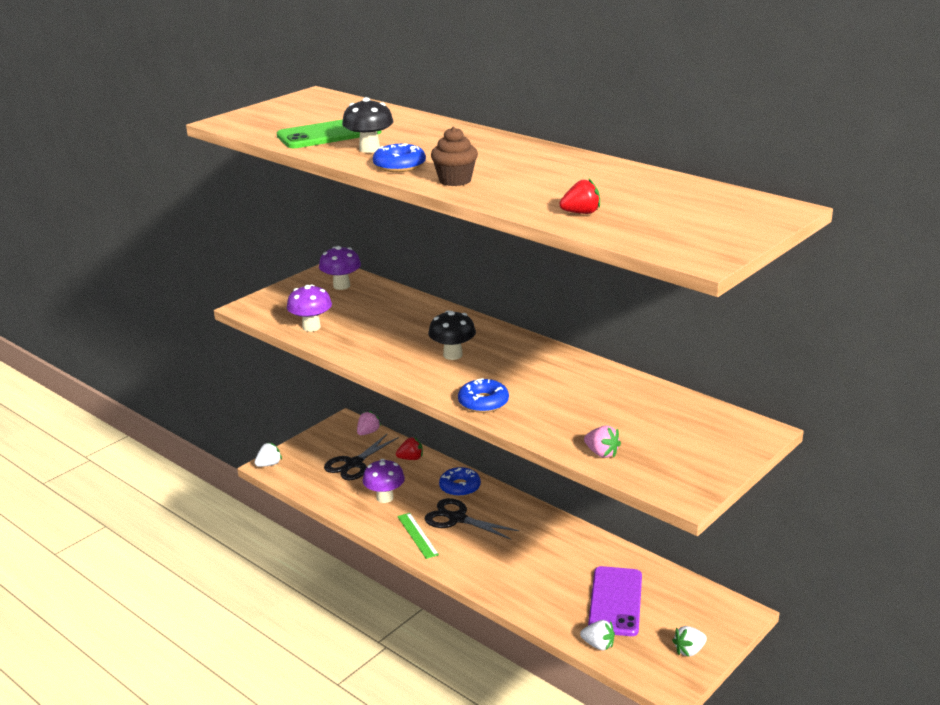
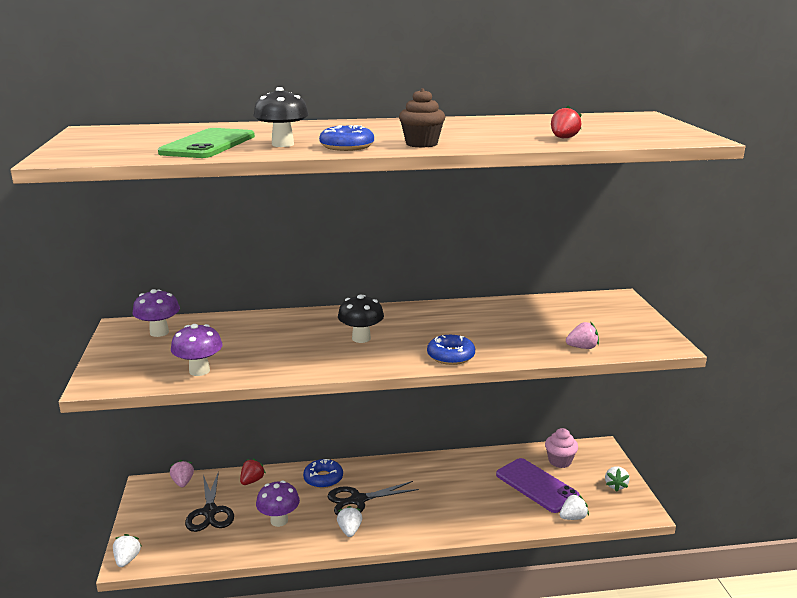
camera: 50 degrees left, 5 degrees down
(417, 535) = (350, 530): green ruler -> white strawberry
(676, 597) = (559, 461): none -> pink cupcake

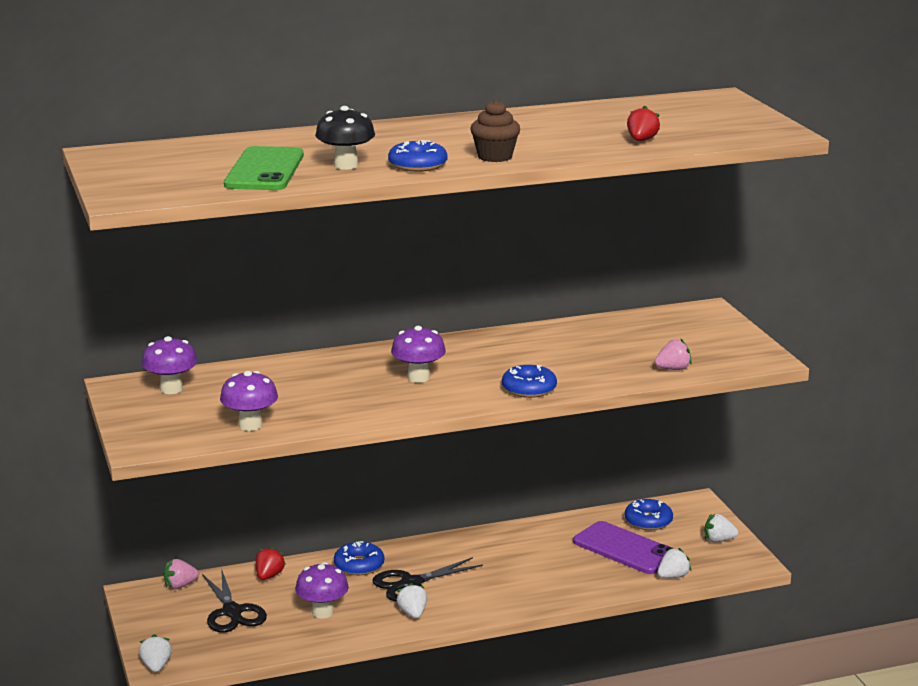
camera: 10 degrees left, 0 degrees up
(183, 482) = (180, 585): pink strawberry -> pink strawberry turned 90 degrees counterclockwise
(361, 338) = (418, 378): black mushroom -> purple mushroom
(559, 461) = (648, 521): pink cupcake -> blue donut
(615, 485) = (718, 540): white strawberry -> white strawberry turned 90 degrees clockwise

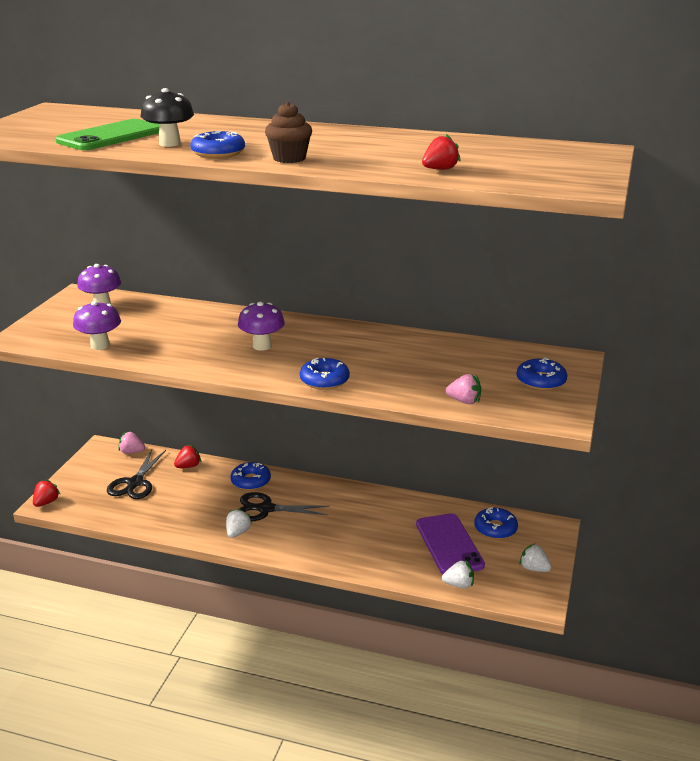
camera: 35 degrees right, 5 degrees up
(156, 666) = (46, 502): white strawberry -> red strawberry
(322, 612) = (185, 506): purple mushroom -> none
(708, 335) = (541, 381): none -> blue donut

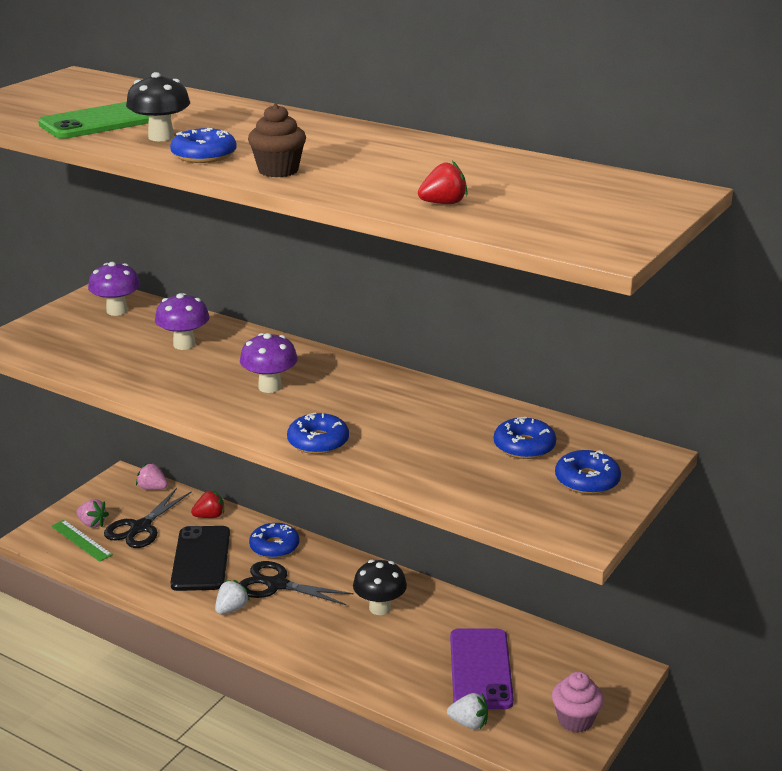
camera: 15 degrees right, 0 degrees up
(46, 502) = (34, 535): red strawberry -> none
(89, 500) = (81, 540): none -> green ruler
(100, 345) = (88, 362): purple mushroom -> purple mushroom (184, 344)
(196, 499) = (201, 559): none -> black phone
(353, 513) = (379, 608): none -> black mushroom
(464, 401) = (472, 494): pink strawberry -> pink strawberry (92, 524)
(495, 528) = (549, 658): blue donut -> blue donut (524, 446)
(534, 568) = (575, 720): white strawberry -> pink cupcake

